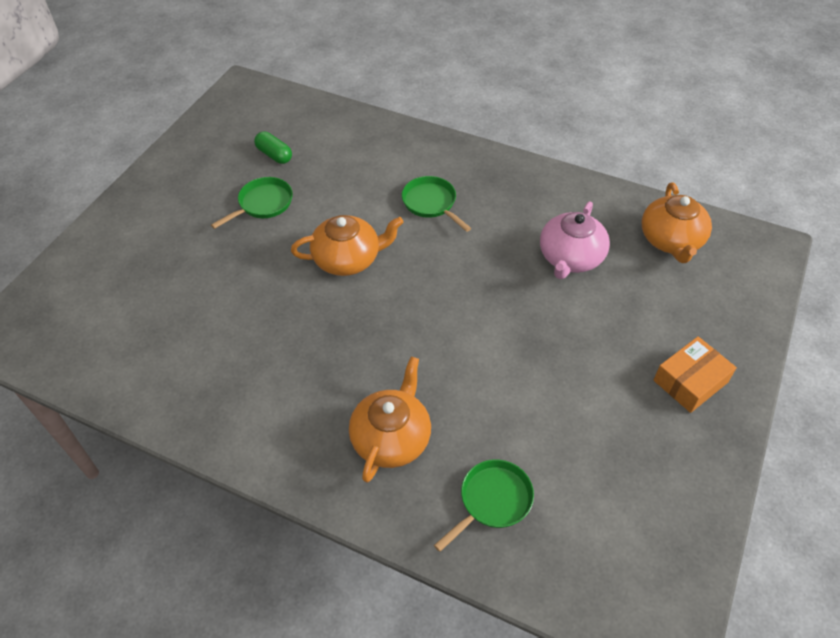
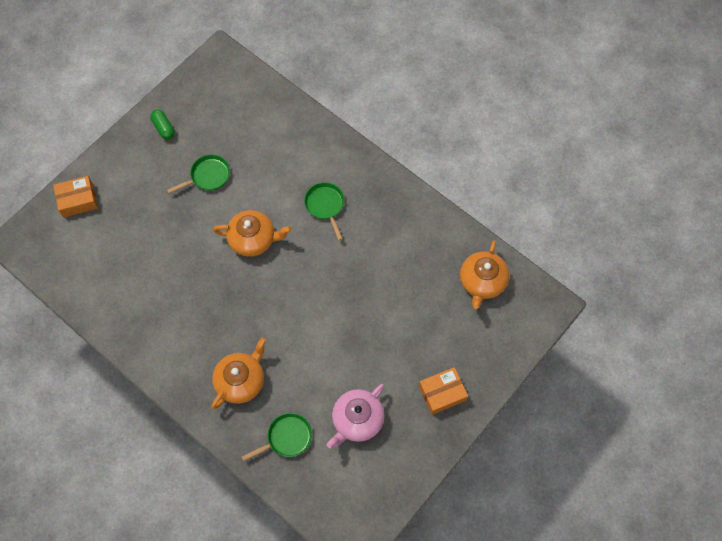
camera: 15 degrees right, 15 degrees up
(83, 267) = (78, 200): none -> orange box
(274, 155) = (227, 132): green capsule -> green capsule (164, 128)
(570, 258) = (405, 278): pink teapot -> pink teapot (357, 420)

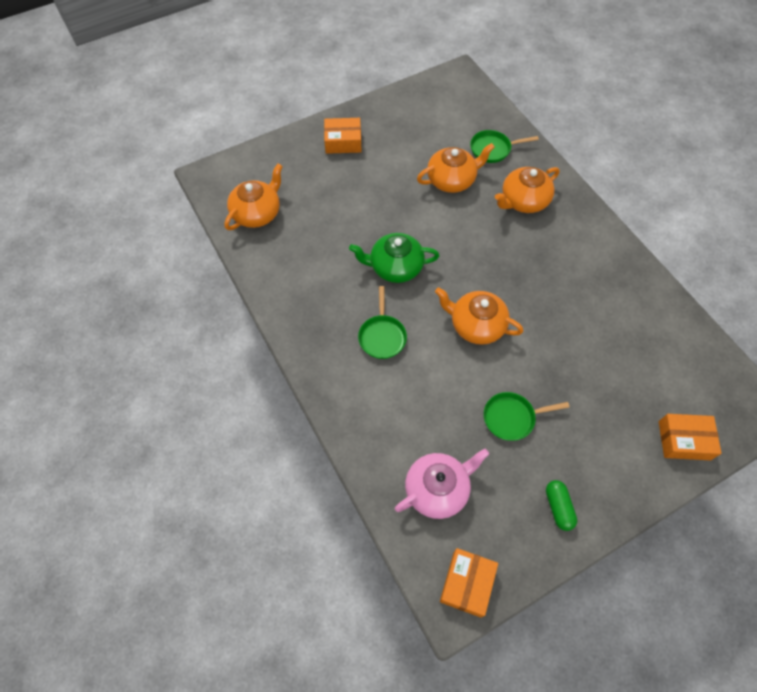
camera: 160 degrees left, 5 degrees down
(214, 68) = (467, 584): none -> orange box
(317, 382) = (452, 180): none -> orange teapot
(337, 269) = (395, 267): none -> green teapot
(357, 420) = (426, 144): pink teapot -> pink teapot (437, 489)

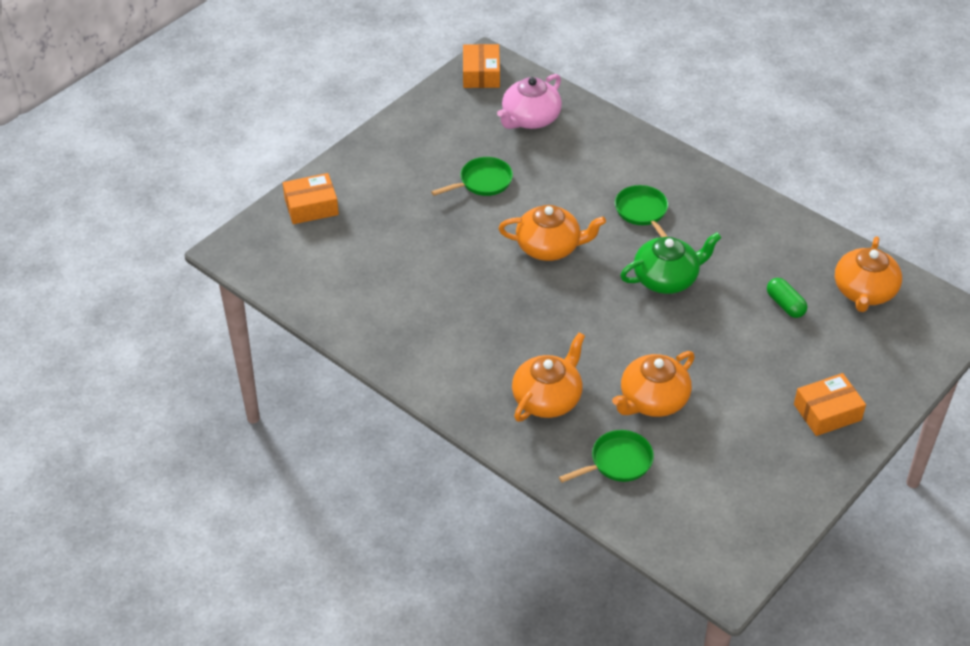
camera: 160 degrees right, 15 degrees down
(558, 507) = (420, 133): green capsule -> green capsule (785, 305)

